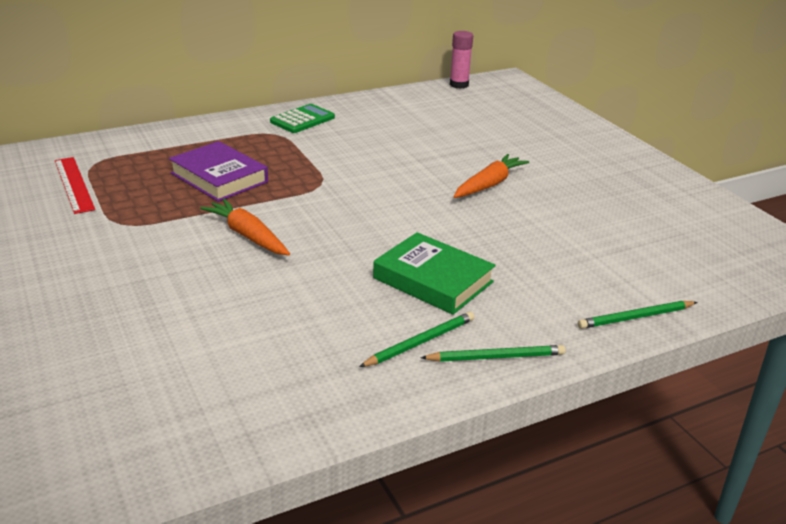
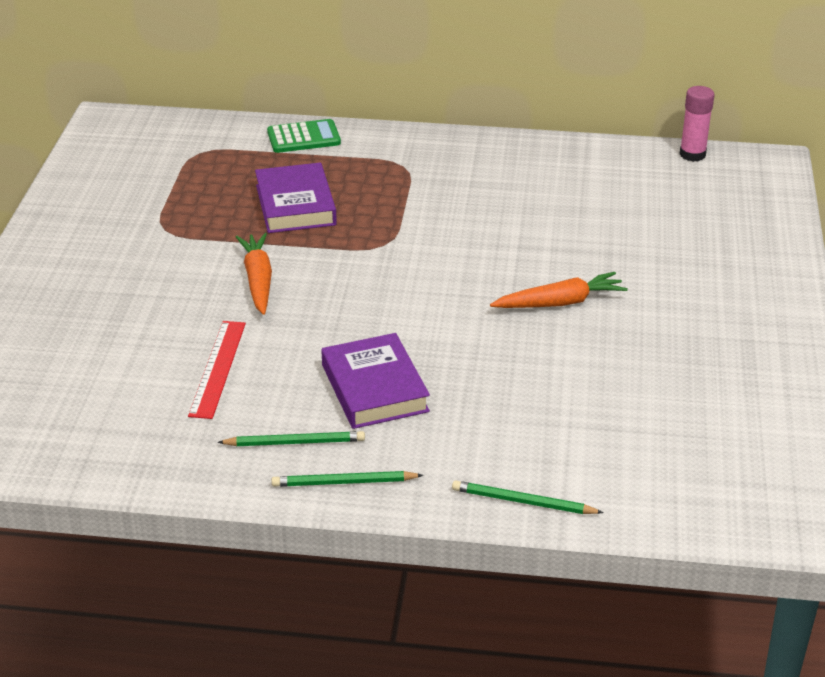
camera: 35 degrees right, 5 degrees up
(74, 184) = (162, 172): red ruler -> red ruler (218, 368)
(302, 120) = (451, 155): green calculator -> green calculator (304, 137)
(433, 280) = (374, 388): green book -> purple book
(496, 357) = (344, 482): green pencil -> green pencil turned 150 degrees clockwise

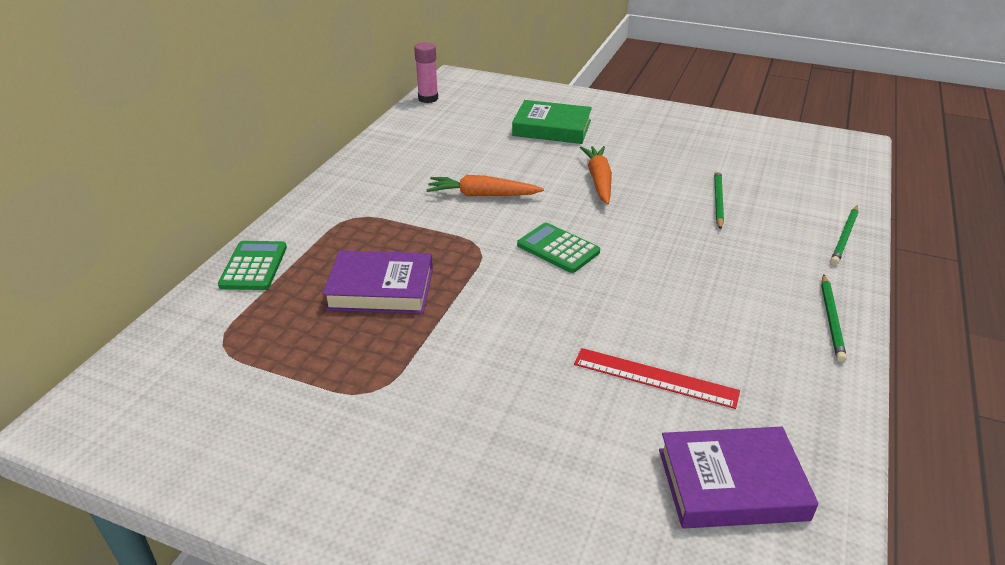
camera: 75 degrees left, 0 degrees up
(258, 280) = (507, 331): orange carrot -> orange carrot (482, 195)
(295, 442) = (776, 340): green pencil -> green pencil (718, 201)
(374, 388) = (699, 284): purple book -> purple book (732, 484)
(401, 291) = (558, 248): none -> green calculator
(674, 253) = (552, 128): none -> green book

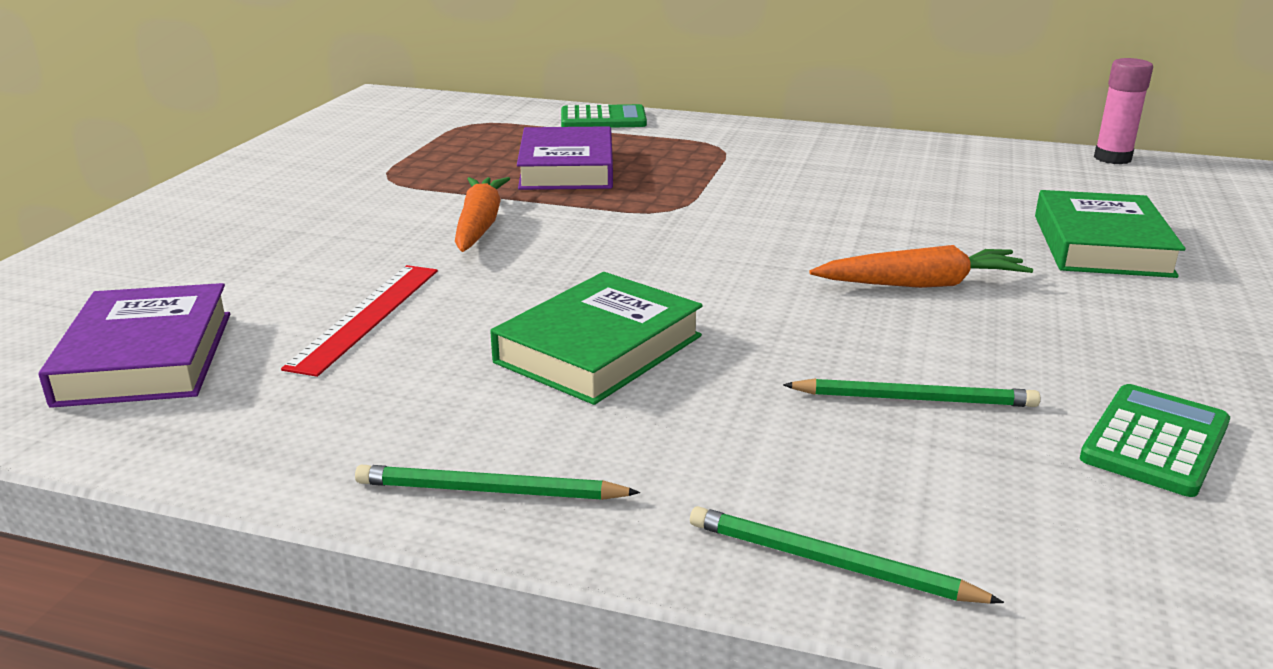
camera: 85 degrees right, 10 degrees down
(482, 195) = (814, 205): orange carrot -> orange carrot (479, 225)
(558, 248) = (680, 255): green calculator -> green calculator (1155, 441)
(685, 283) = (598, 349): none -> green book

